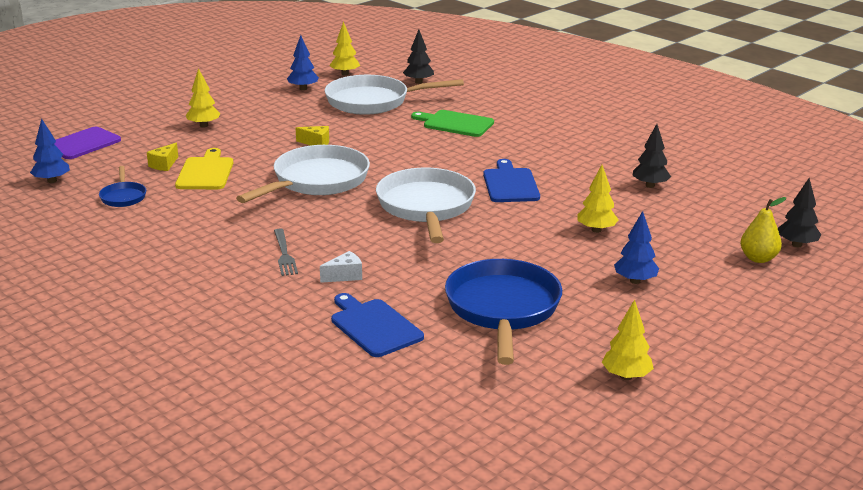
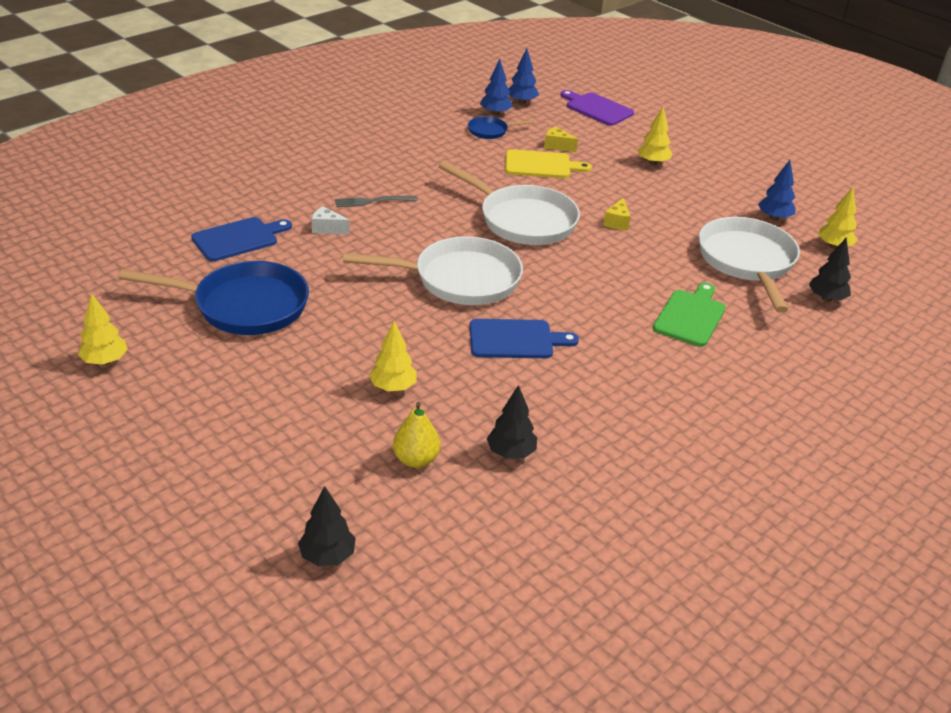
camera: 90 degrees right, 10 degrees up
(345, 276) = (327, 229): white cheese -> white cheese turned 135 degrees clockwise
(635, 281) = (273, 397): blue tree -> blue tree (495, 113)
(758, 258) = (299, 508): yellow pear -> yellow pear (416, 459)

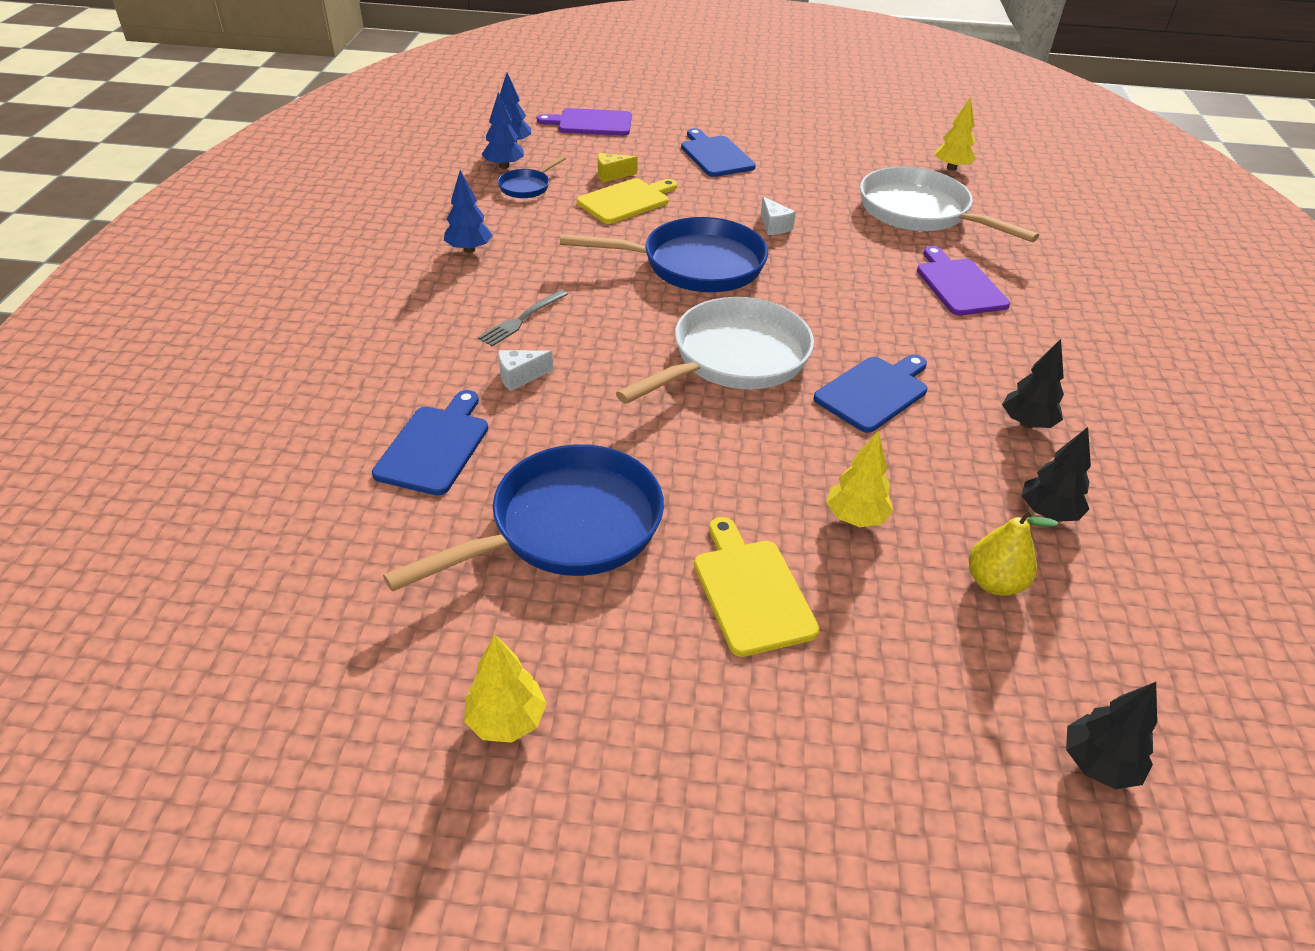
camera: 40 degrees left, 5 degrees up
(284, 383) = (751, 591): none -> yellow cutting board
(522, 220) = (694, 265): white pan -> blue pan
(617, 222) = (774, 226): yellow cheese -> white cheese
(653, 163) = (715, 155): yellow tree -> blue cutting board
(690, 316) = (959, 285): green cutting board -> purple cutting board
(774, 218) = (877, 163): blue tree -> blue tree (469, 249)
(826, 299) = (1015, 216): black tree -> black tree (1027, 423)

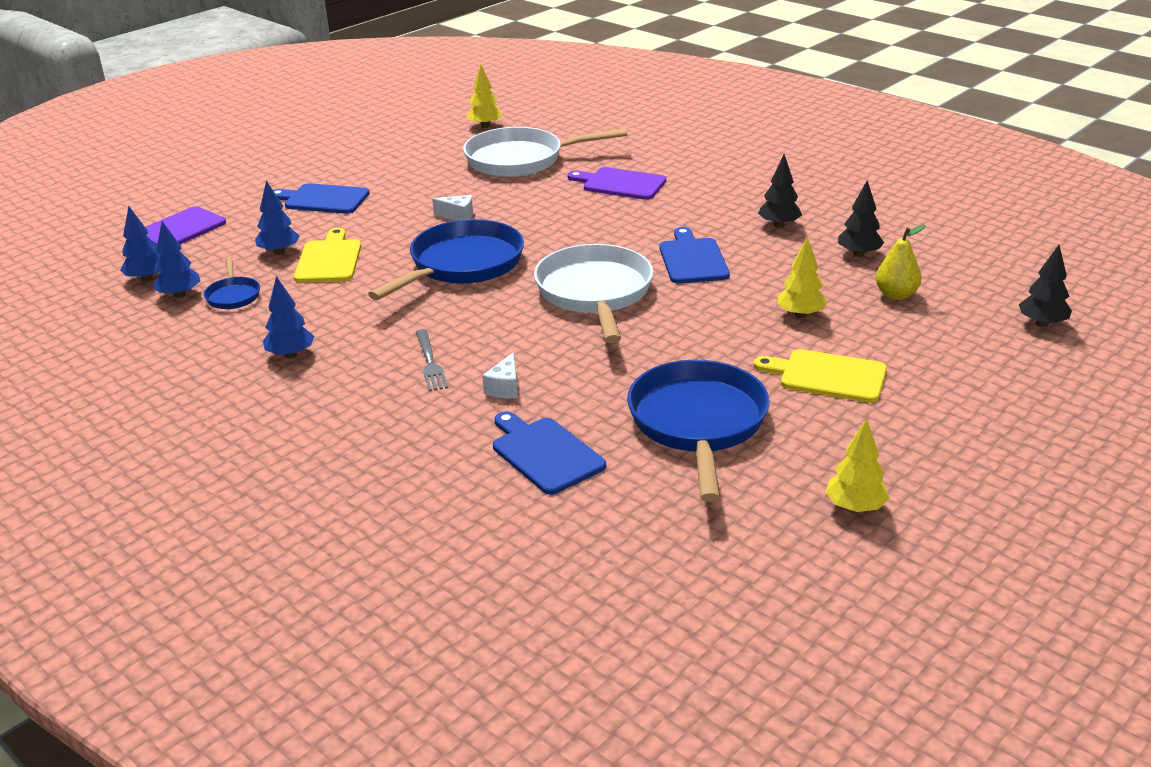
camera: 50 degrees left, 10 degrees down
(612, 175) = (279, 252): yellow cheese -> blue tree

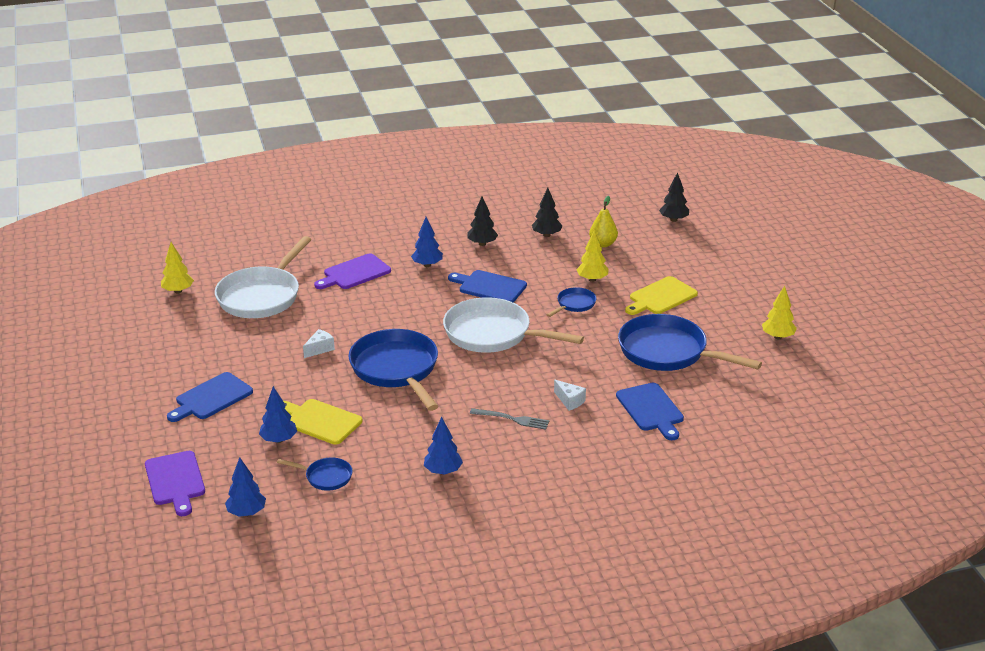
camera: 60 degrees left, 0 degrees up
(179, 295) = (295, 502): blue tree -> blue tree (427, 265)
(545, 453) = (651, 409): blue cutting board -> blue cutting board turned 105 degrees counterclockwise
(725, 322) = (574, 304): none -> blue pan

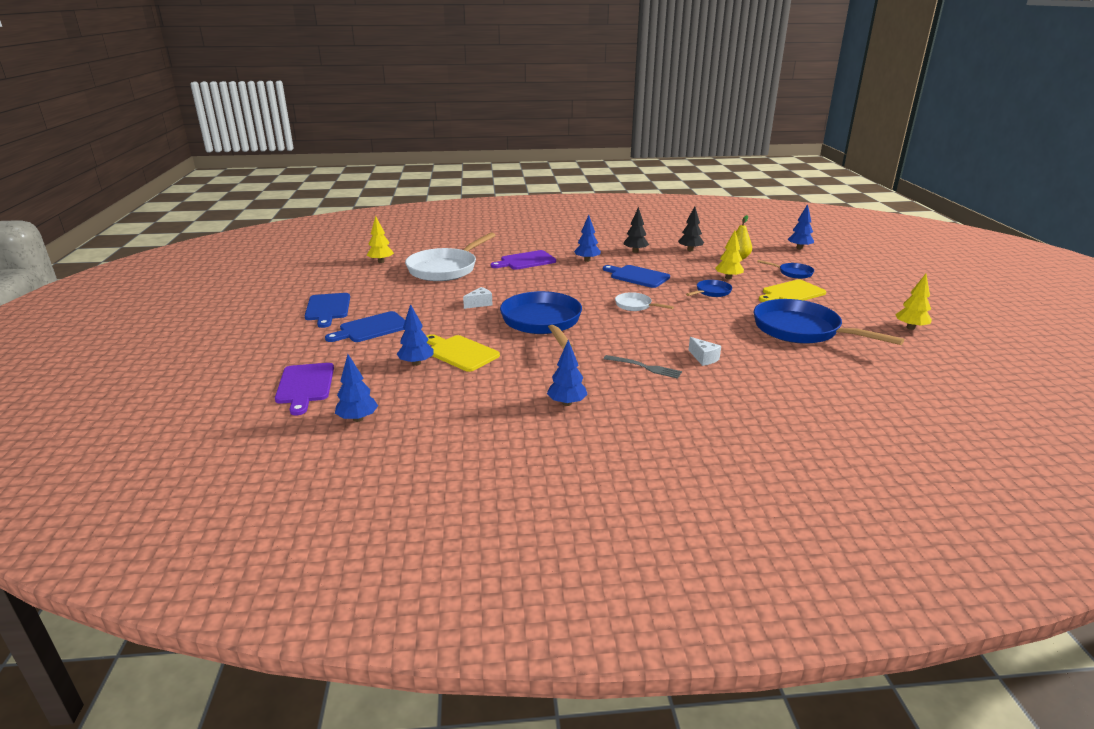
camera: 10 degrees right, 5 degrees down
(326, 477) = (448, 396): blue pan -> blue pan (793, 273)
(493, 334) = (635, 305): white pan -> white pan, size x0.47
(651, 409) = (787, 372): blue cutting board -> blue cutting board (327, 308)
(673, 219) = (799, 248): black tree -> blue tree

